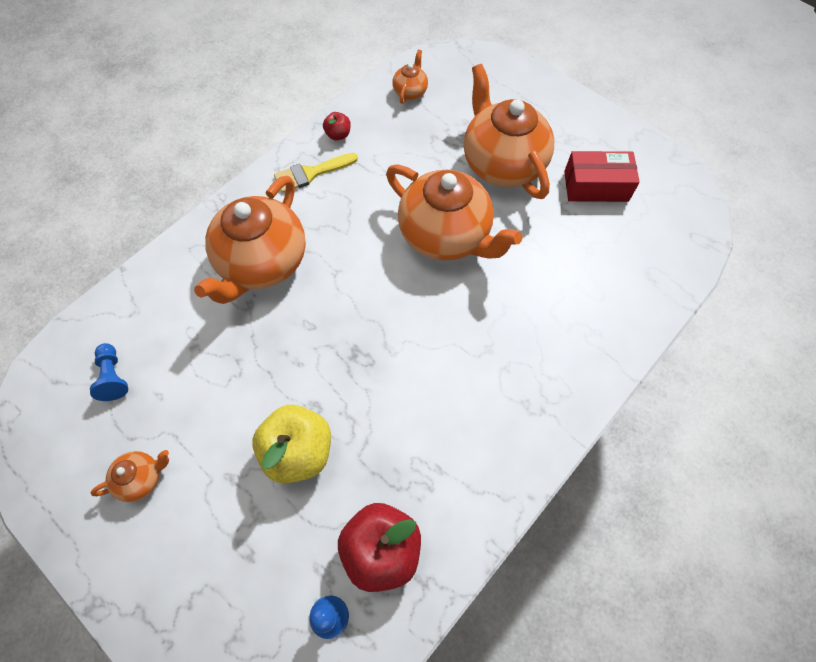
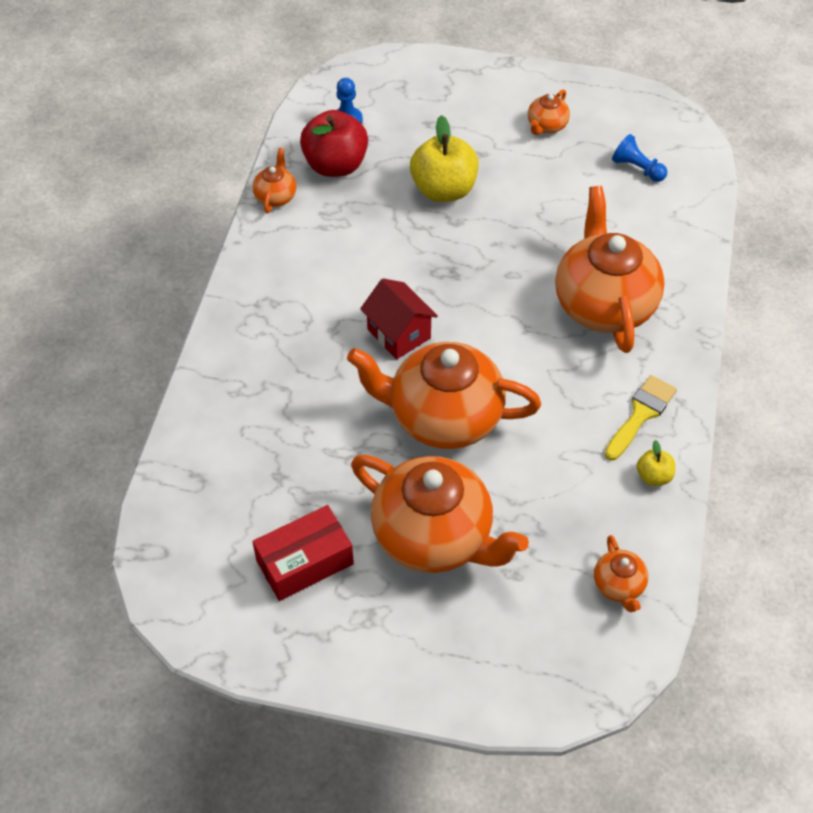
camera: 150 degrees right, 10 degrees down
(338, 135) = (653, 476): red apple -> yellow apple
(436, 318) = (399, 334): none -> red house
(465, 539) = (275, 196): none -> orange teapot

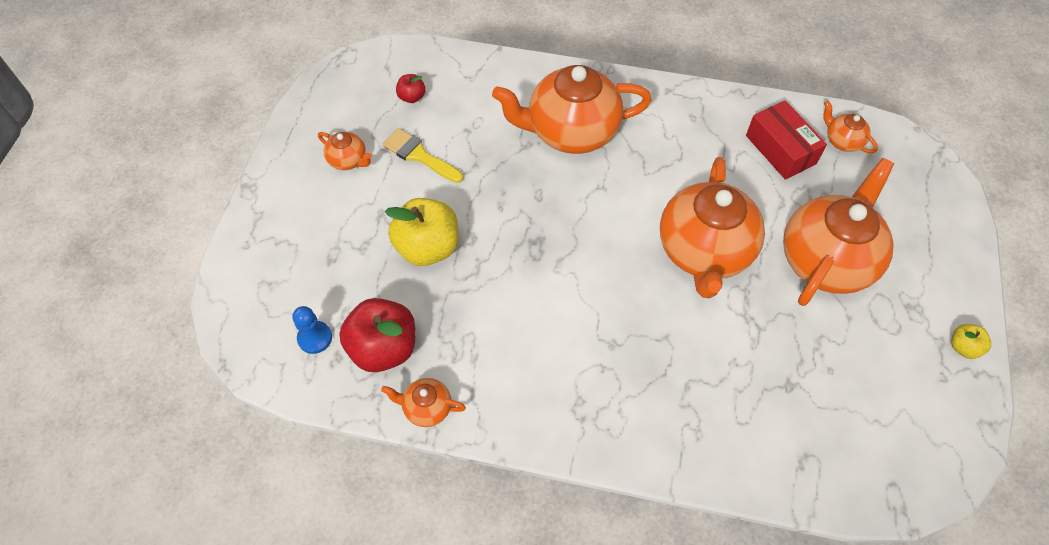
camera: 90 degrees left, 5 degrees up
(304, 562) = (874, 359): red box -> red box (780, 149)
(399, 334) = (613, 286): red house -> none
(619, 585) = (842, 141): orange teapot -> orange teapot turned 120 degrees counterclockwise
(637, 168) = (412, 97): blue pawn -> red apple
(641, 414) = (683, 116): yellow brush -> yellow brush (419, 155)
(653, 476) = (741, 113): yellow apple -> yellow apple (963, 347)

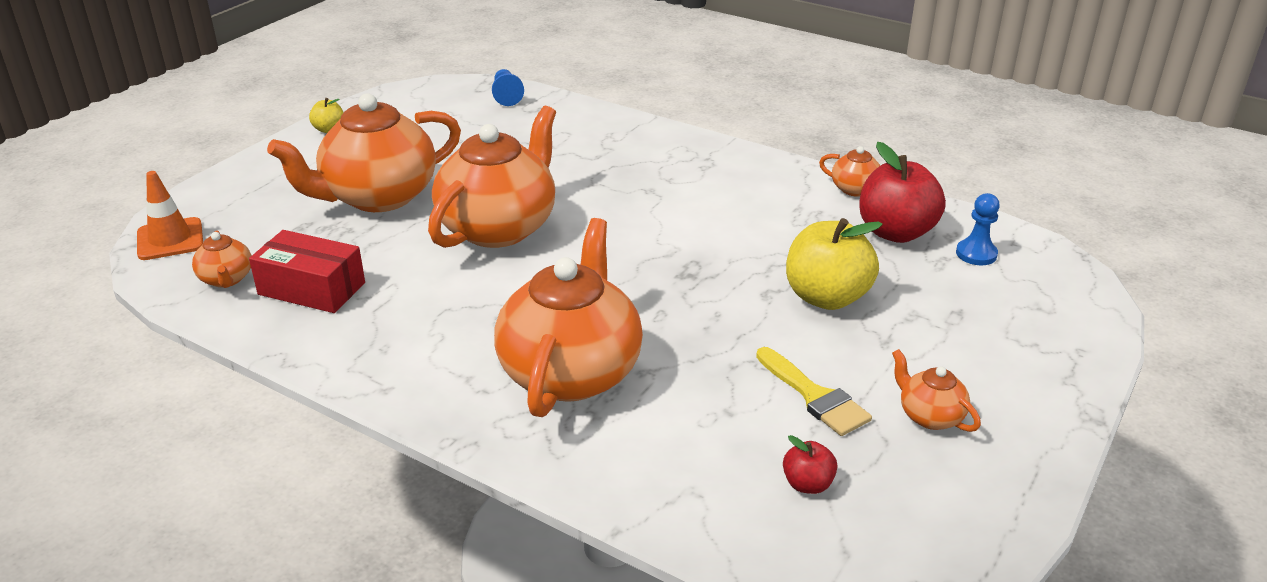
camera: 160 degrees left, 25 degrees down
(571, 131) = (571, 372): orange teapot -> orange teapot turned 90 degrees counterclockwise
(780, 149) = (312, 288): red box -> red box turned 60 degrees counterclockwise
(853, 482) = (506, 96): none -> blue pawn
(922, 164) = (170, 239): none -> orange traffic cone

